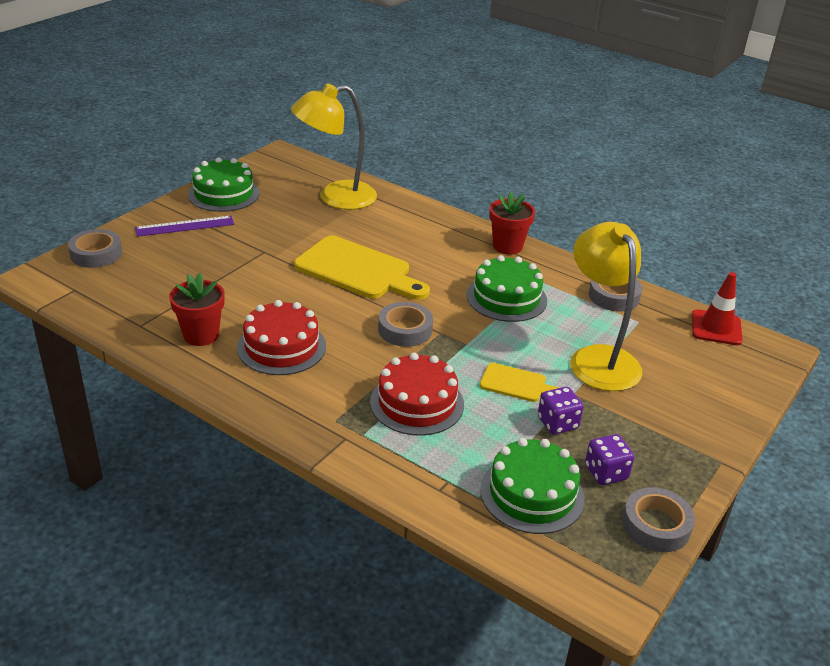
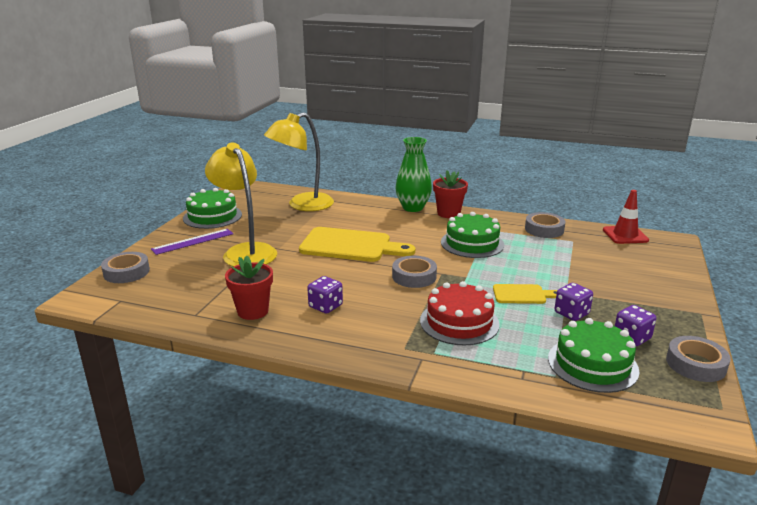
camera: 15 degrees left, 10 degrees down
(281, 347) = (325, 306): red cake -> purple dice
(468, 228) = (413, 208): none -> green vase
(598, 358) = (565, 267): yellow lamp -> yellow lamp (245, 251)

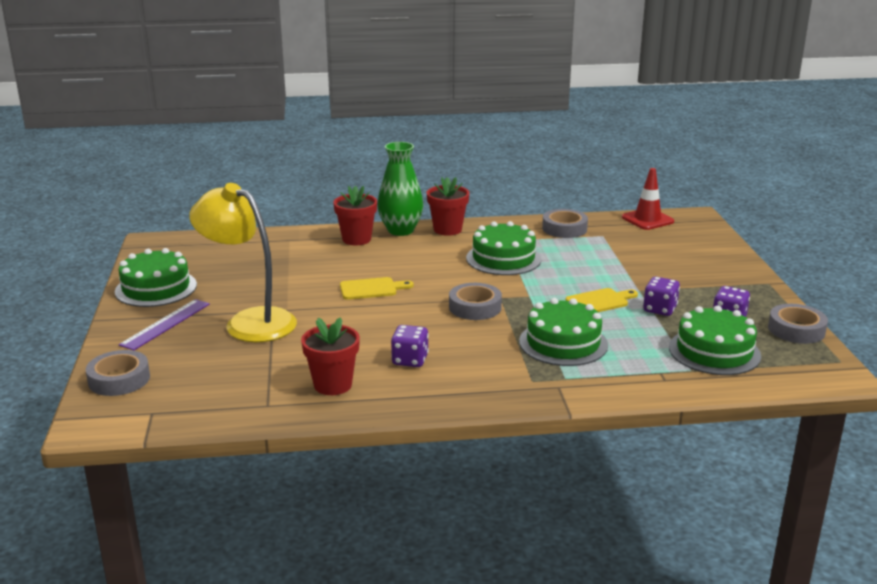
camera: 25 degrees left, 0 degrees up
(302, 205) = (261, 252): yellow lamp -> none
(351, 246) = (371, 289): yellow cutting board -> yellow cutting board, size x0.51
(375, 208) = (356, 239): none -> red flower pot
(459, 322) = (563, 343): red cake -> green cake

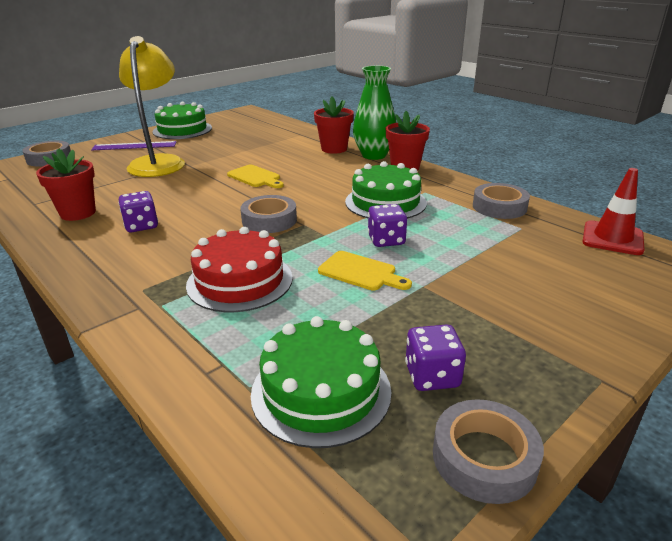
camera: 55 degrees right, 5 degrees up
(563, 343) = (240, 281): green cake -> red cake
(660, 309) = (391, 314): purple dice -> purple dice (386, 240)

